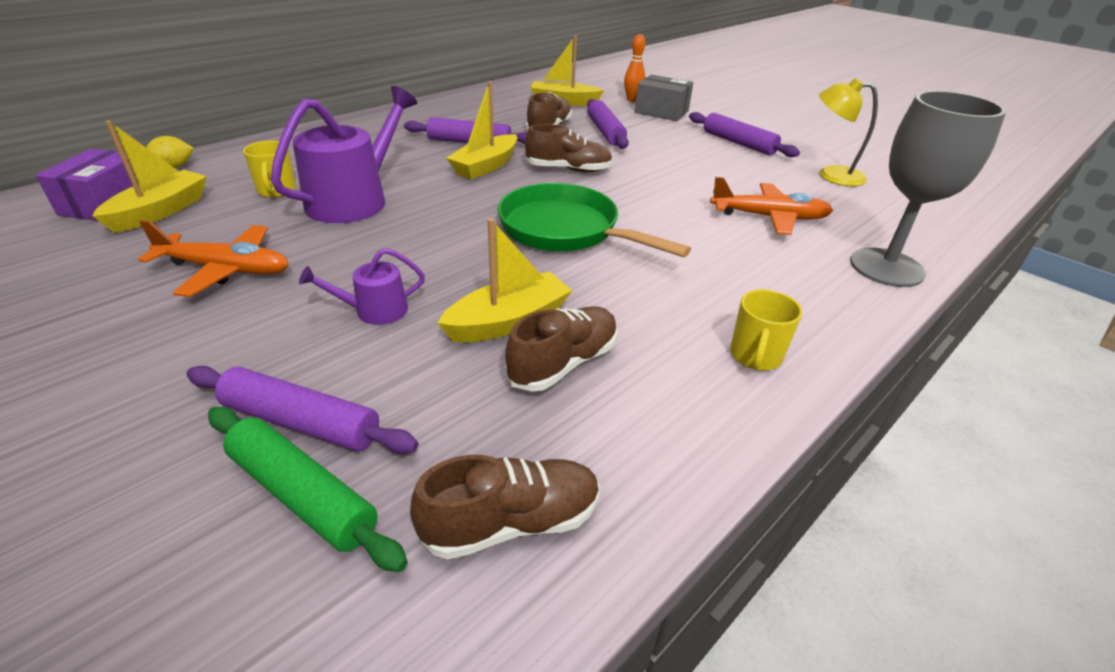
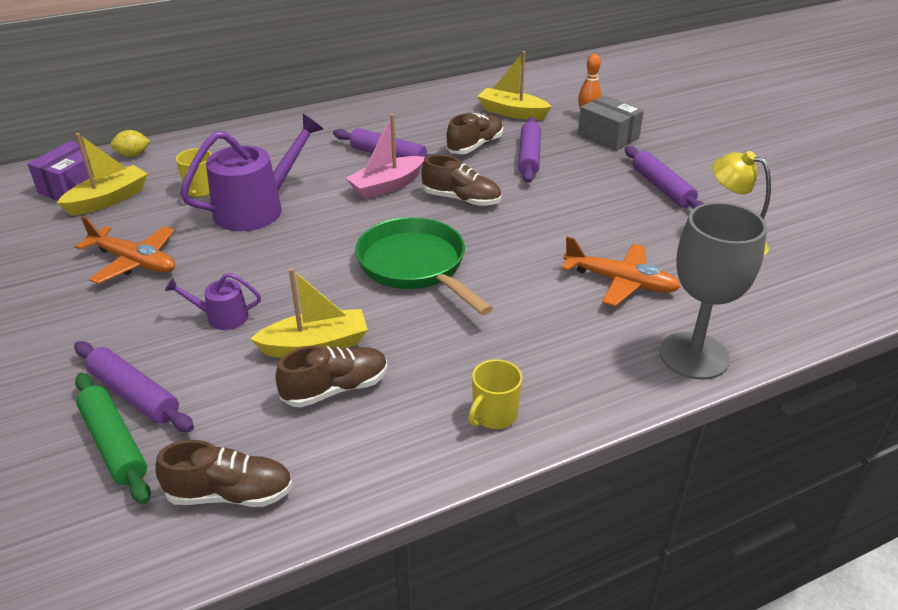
camera: 20 degrees right, 0 degrees up
(485, 166) = (387, 186): yellow boat -> pink boat

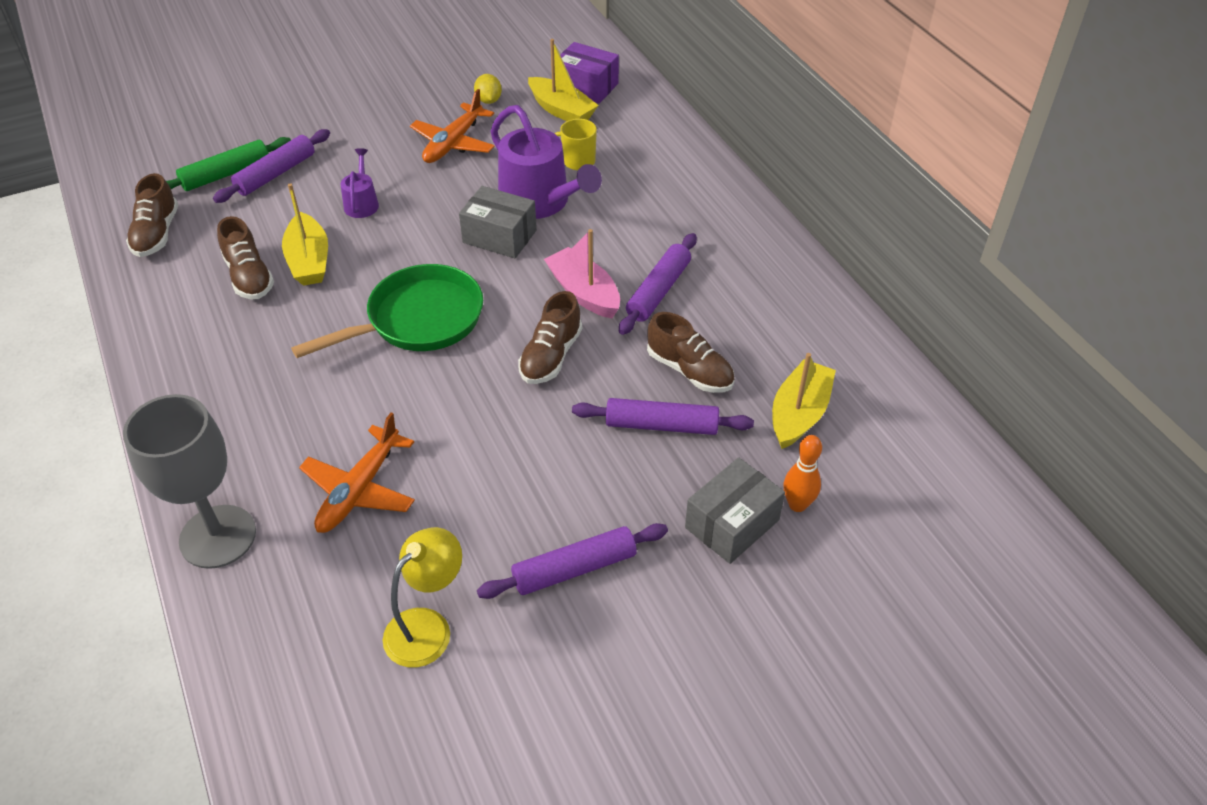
camera: 90 degrees right, 10 degrees up
(133, 155) = (651, 108): yellow lemon -> yellow lemon (488, 100)
(303, 228) = (499, 236): none -> grey box
(494, 415) = (185, 374): yellow mug -> none

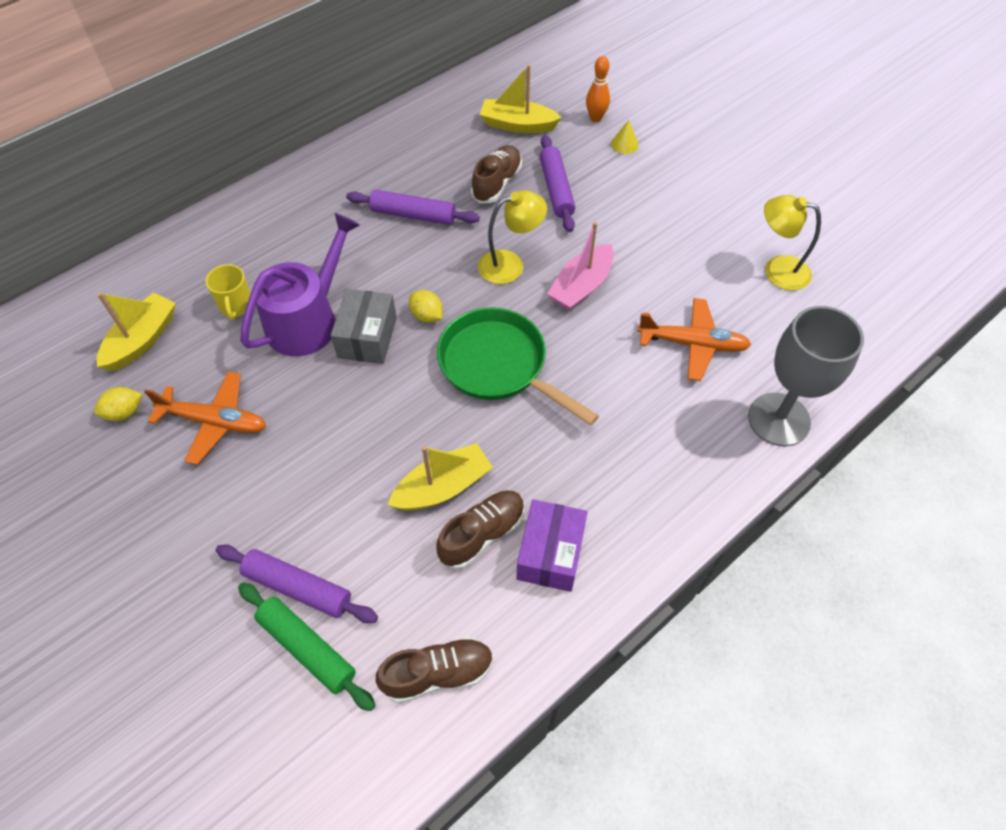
camera: 105 degrees left, 10 degrees up
(362, 203) = (338, 473): purple watering can -> none
(507, 280) = (427, 316): none -> yellow lemon
(551, 356) = (510, 265): brown shoe -> yellow lamp
(574, 569) = (696, 209): purple rolling pin -> none
(584, 293) = (429, 260): pink boat -> pink boat (581, 286)
(586, 87) = (93, 328): purple box -> purple box (550, 553)
(732, 524) = (624, 144): grey box -> yellow cone

